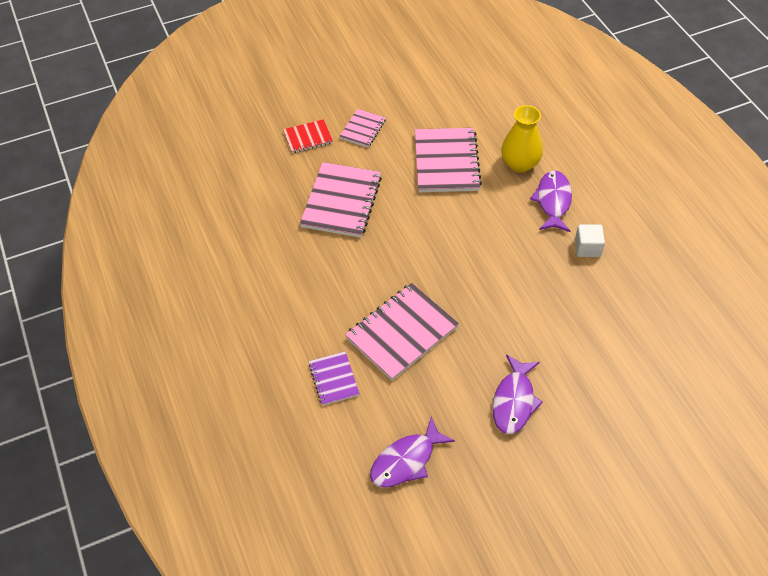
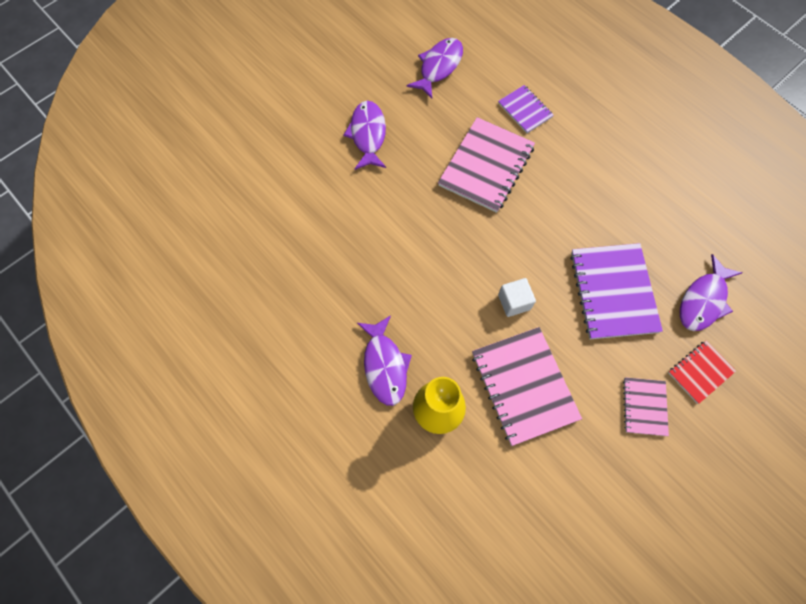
camera: 160 degrees right, 15 degrees up
(272, 178) = (703, 300): none -> purple fish
(341, 201) = (613, 292): pink notebook -> purple notebook
(587, 248) = (334, 312): white cube -> white cube (514, 302)

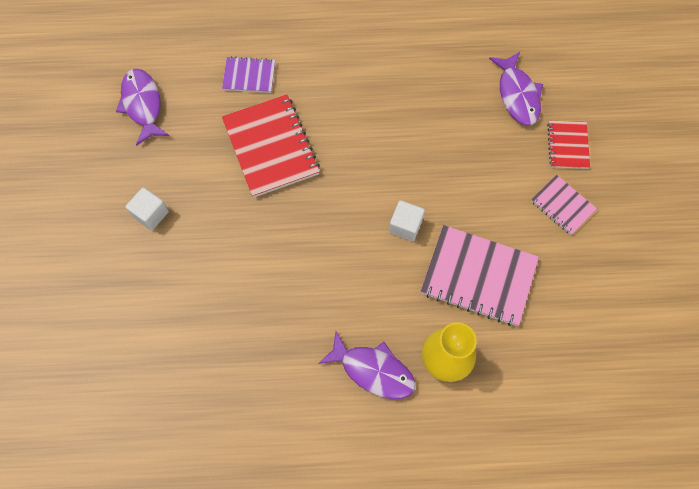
camera: 50 degrees left, 0 degrees up
(368, 135) = (151, 214): purple fish -> white cube
(486, 166) = (270, 147): pink notebook -> red notebook
(613, 292) = (459, 148): purple notebook -> none

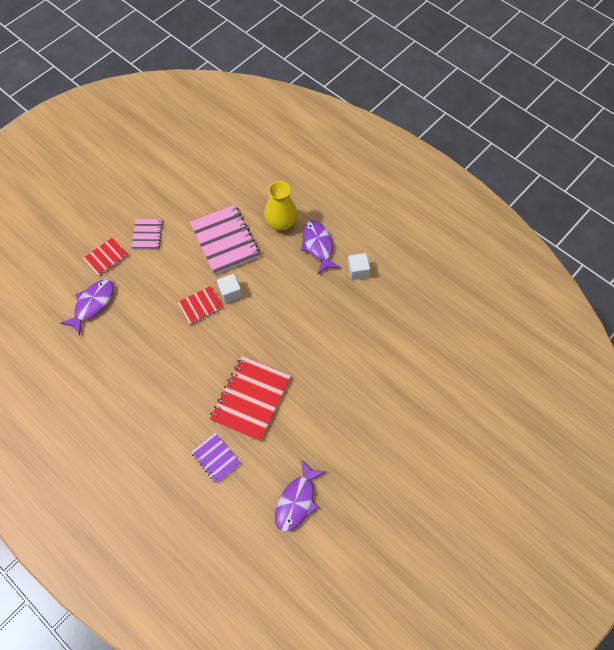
camera: 135 degrees left, 5 degrees down
(151, 214) = (354, 421): white cube -> white cube (357, 271)
(418, 185) = (200, 306): none -> red notebook

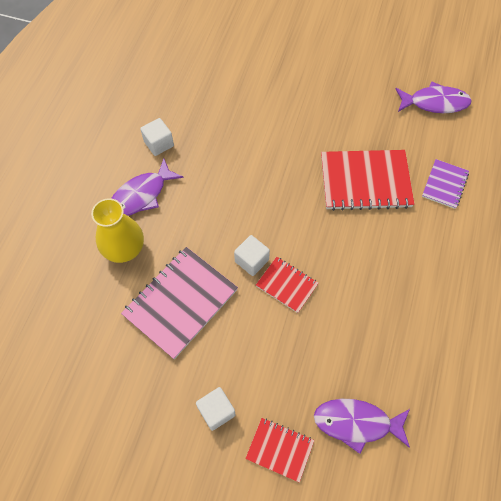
camera: 115 degrees left, 0 degrees up
(147, 235) = (216, 411): pink notebook -> white cube

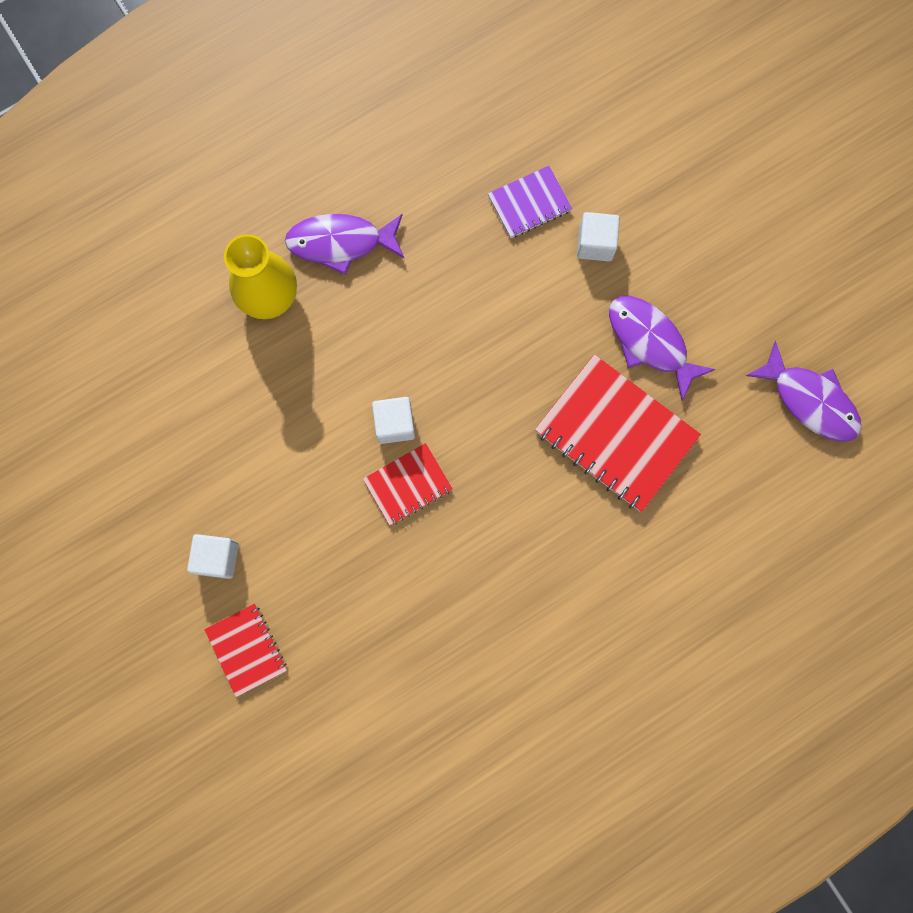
camera: 40 degrees right, 15 degrees up
(159, 144) = (414, 189): white cube -> white cube (595, 244)
(180, 303) = (278, 410): pink notebook -> none
(286, 285) = (408, 484): red notebook -> red notebook turned 75 degrees clockwise
(357, 423) = (346, 691): purple fish -> purple fish (650, 342)
(444, 185) = (709, 516): purple notebook -> purple notebook (529, 203)

